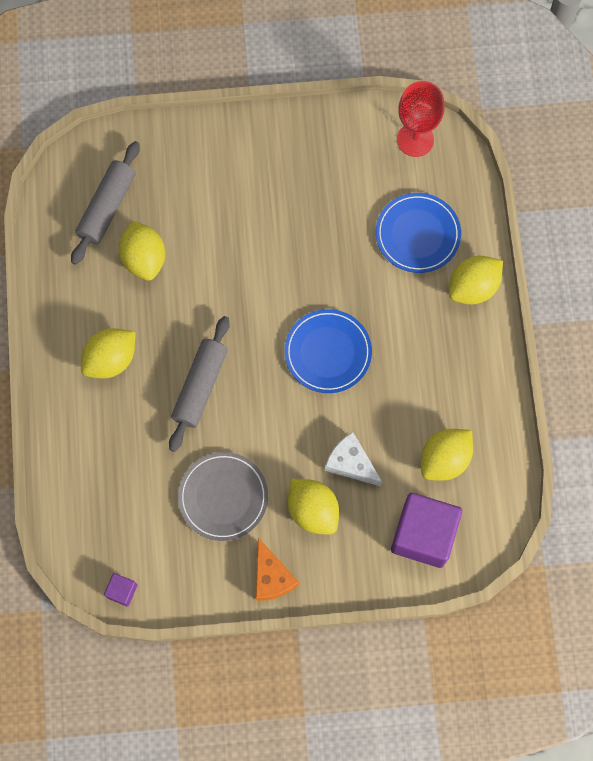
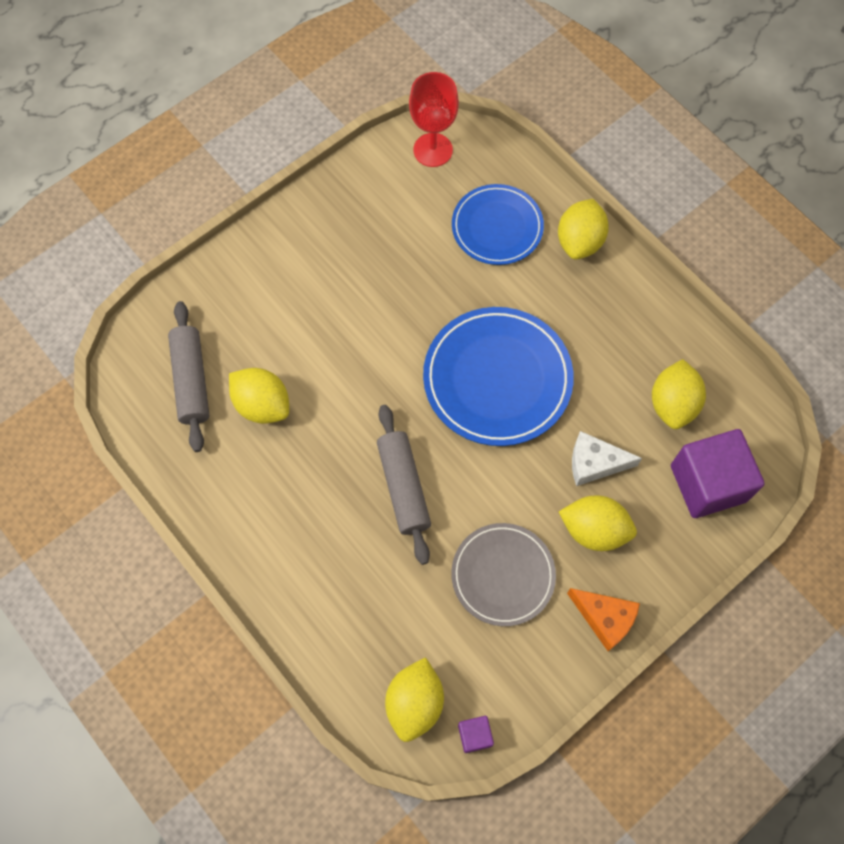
camera: 35 degrees left, 5 degrees down
(111, 360) = (299, 519): yellow lemon -> yellow lemon (415, 703)
(328, 352) = (497, 379): blue plate -> blue plate, size x1.54

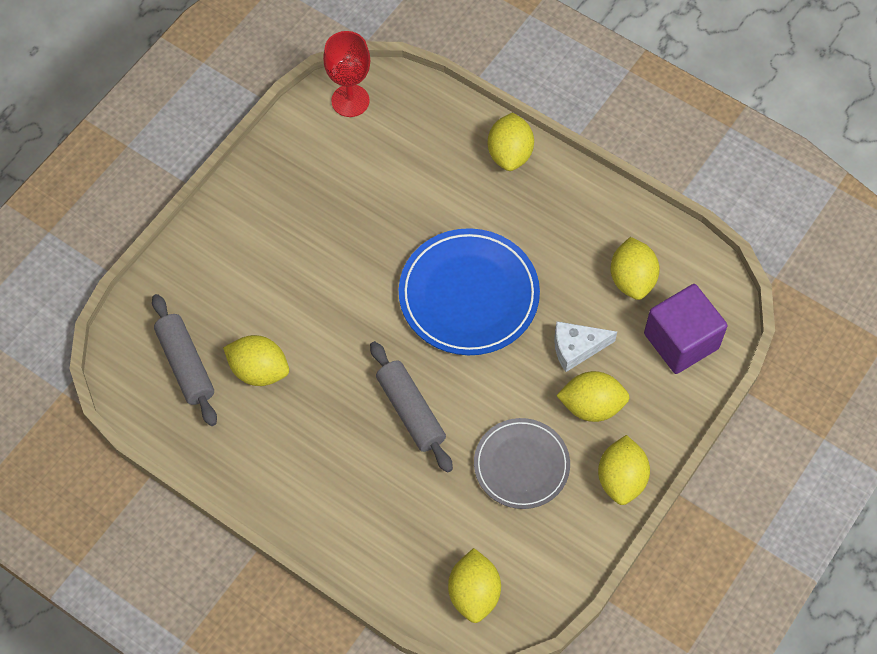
camera: 15 degrees left, 5 degrees down
(475, 735) = (534, 606): purple cube -> none
(497, 227) = (430, 158): blue plate -> none
(605, 618) = (621, 479): orange cheese -> yellow lemon

